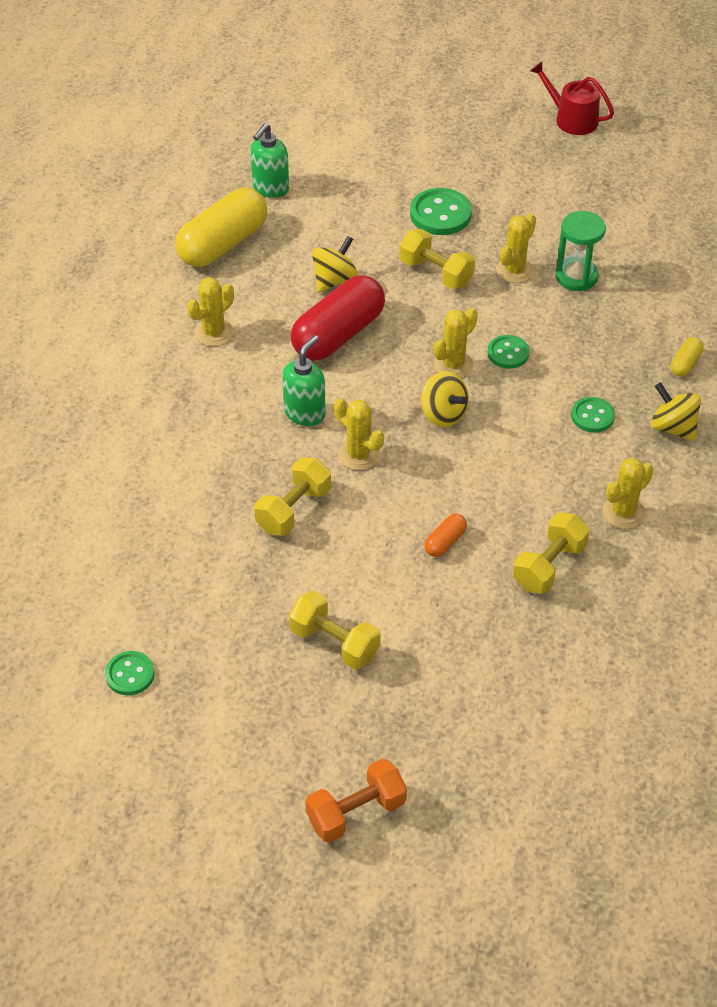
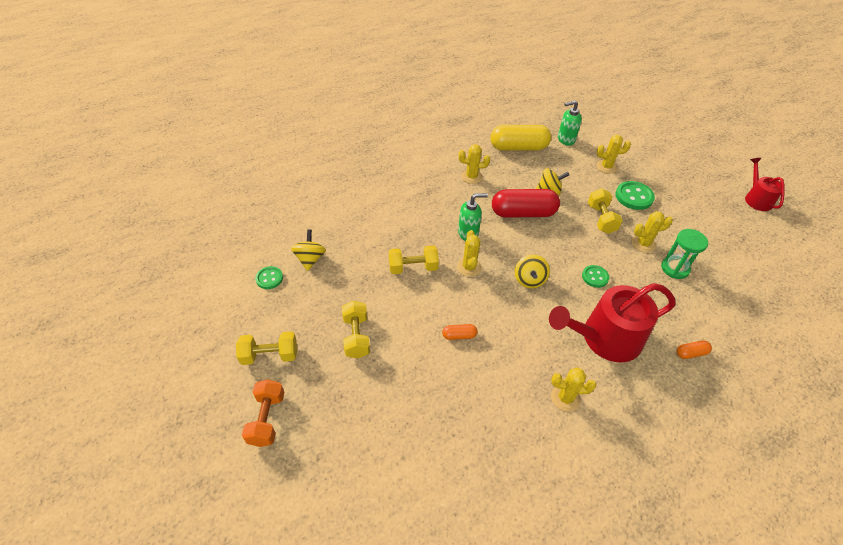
camera: 45 degrees right, 0 degrees up
(356, 812) = (267, 419): orange dumbbell -> orange dumbbell turned 75 degrees clockwise
(453, 364) = (561, 262): yellow cactus -> yellow cactus (606, 167)
(549, 566) = (494, 390): yellow dumbbell -> yellow dumbbell (270, 355)
(592, 416) = (605, 338): green button -> red watering can
(672, 427) = (645, 379): yellow spinning top -> yellow spinning top (310, 259)
(685, 364) = (691, 353): yellow capsule -> orange capsule

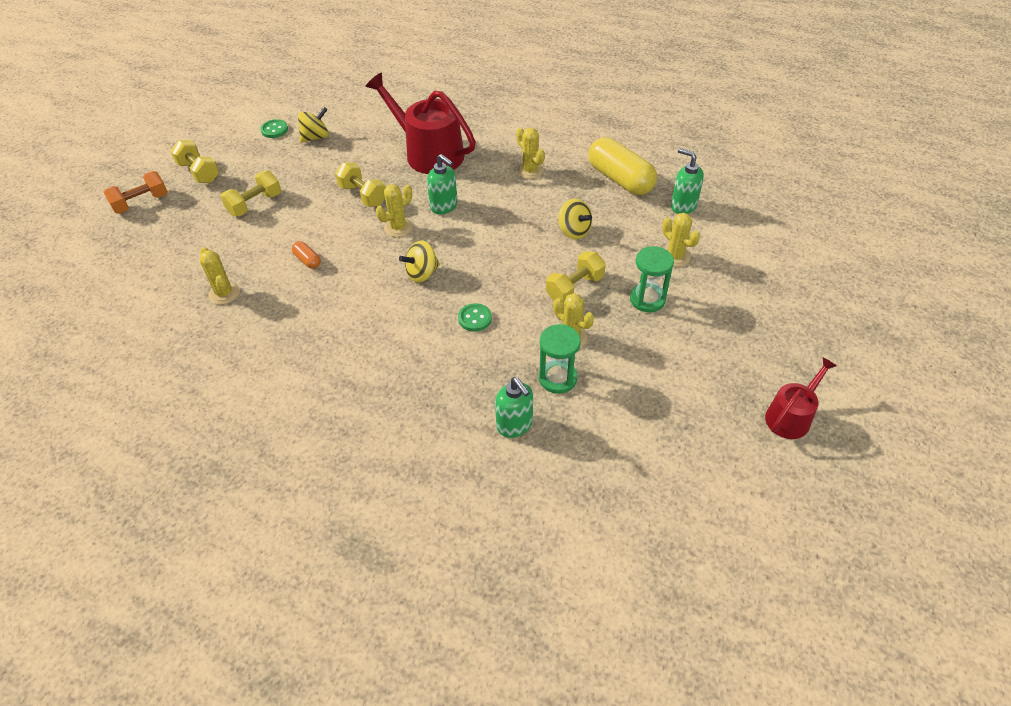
camera: 55 degrees right, 0 degrees up
(523, 213) = (516, 228): red capsule -> none
(565, 398) = (292, 360): yellow cactus -> yellow cactus (224, 293)
(605, 338) = (393, 359): red watering can -> red watering can (429, 153)
(634, 197) = (647, 299): green button -> green hourglass
(691, 353) = (433, 436): orange capsule -> none
(703, 308) = (514, 425): none -> green soap dispenser

